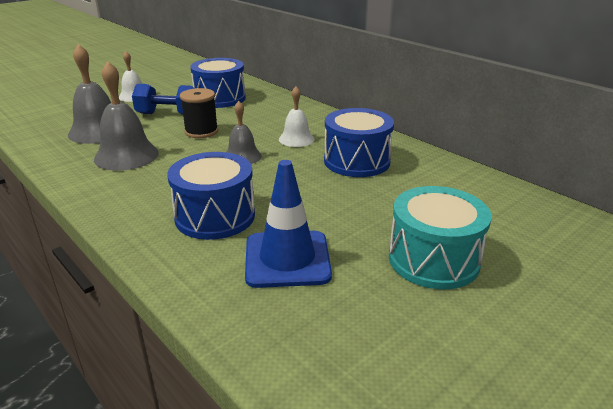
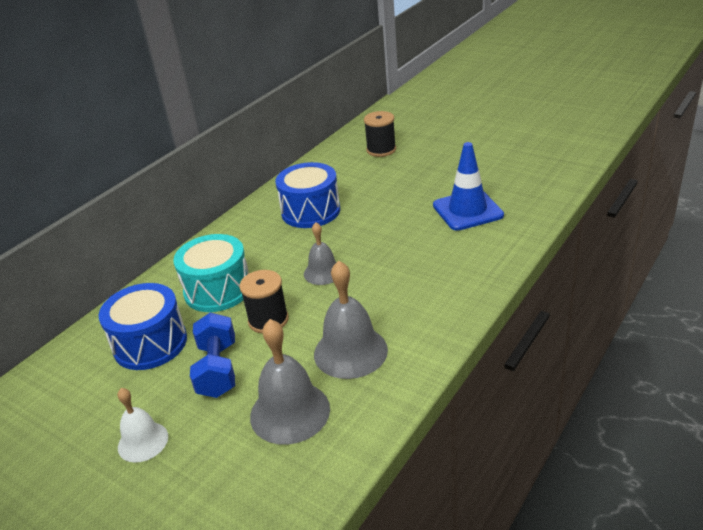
camera: 100 degrees left, 5 degrees up
(215, 216) = (435, 254): blue drum -> none
(296, 139) = (272, 251): white bell -> none
(433, 259) = (434, 165): turquoise drum -> turquoise drum (218, 290)
(500, 223) = (381, 150): none -> black spool

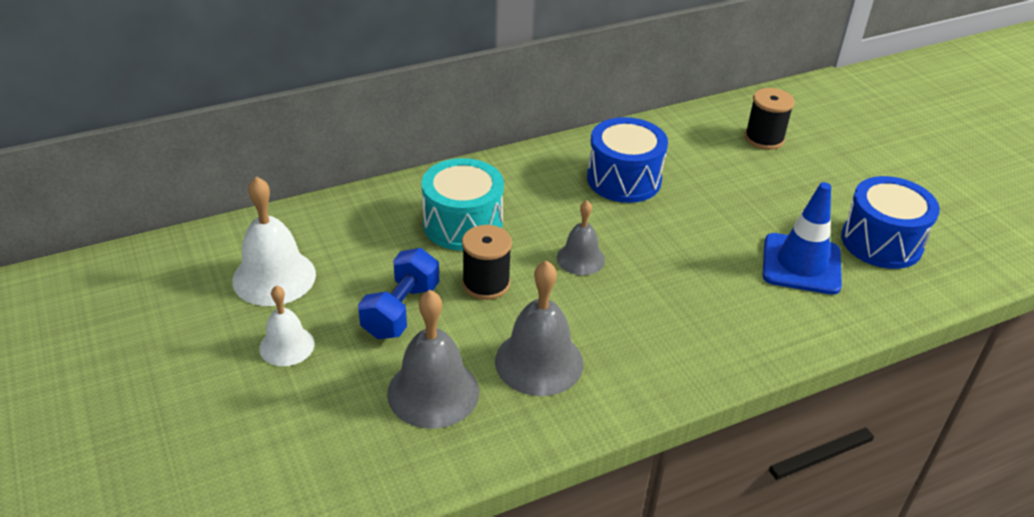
camera: 25 degrees right, 5 degrees up
(91, 397) = (274, 277): none -> white bell
(150, 343) = (361, 250): blue drum -> blue drum (881, 242)

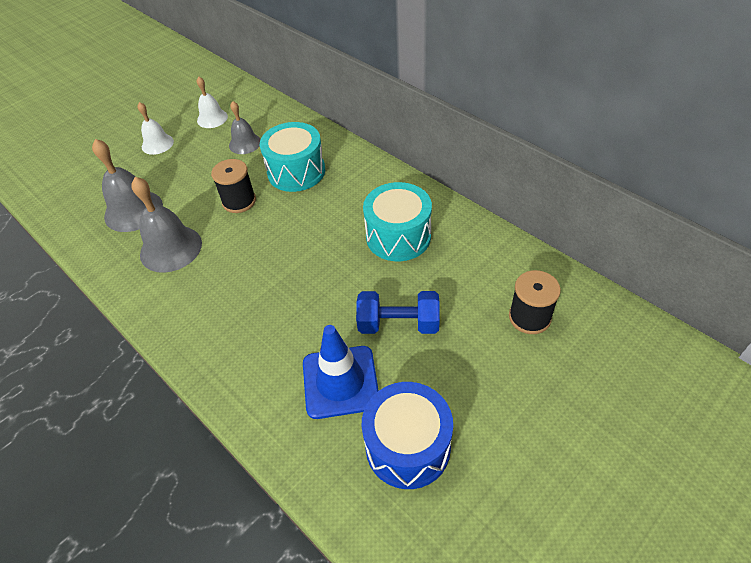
camera: 75 degrees right, 10 degrees up
(274, 277) = (212, 118): white bell -> white bell, size x0.61
(401, 310) = (200, 174): blue dumbbell -> blue dumbbell (398, 324)
(580, 258) = (285, 239): grey bell -> grey bell (245, 143)
(624, 179) = (398, 236): blue drum -> turquoise drum

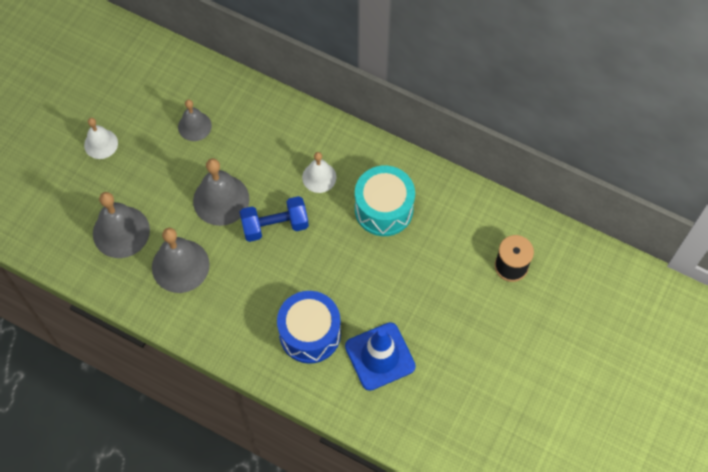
camera: 20 degrees left, 15 degrees up
(212, 118) = (143, 97): white bell -> white bell (319, 177)
(239, 201) = (221, 199): black spool -> grey bell
(296, 171) = (262, 153): turquoise drum -> none
(398, 324) = (409, 296): blue dumbbell -> blue dumbbell (275, 226)
(407, 446) = (445, 394): blue drum -> blue drum (310, 334)

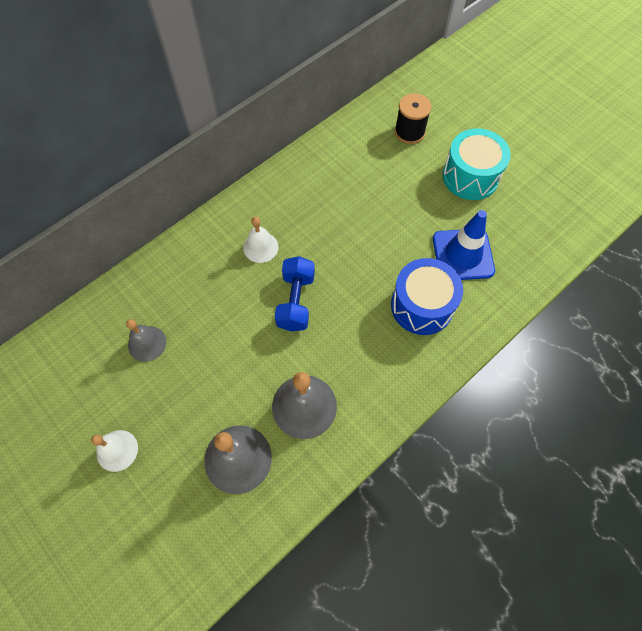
camera: 70 degrees left, 0 degrees up
(221, 199) = (245, 343): grey bell -> none
(384, 209) = (317, 205): turquoise drum -> turquoise drum (470, 176)

